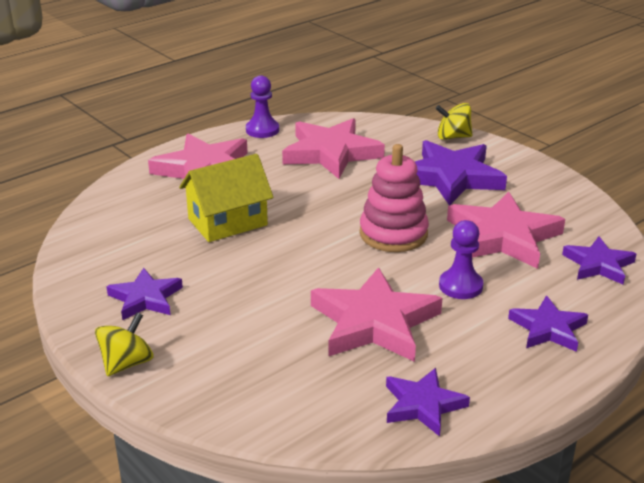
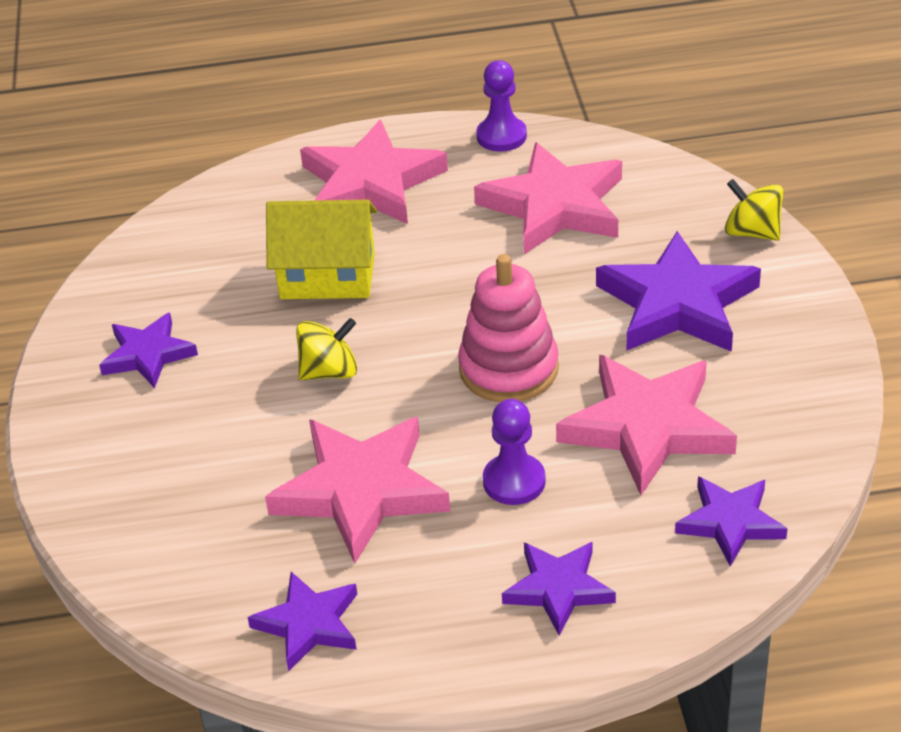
camera: 35 degrees right, 10 degrees up
(127, 363) = (61, 434): yellow spinning top -> yellow spinning top (329, 371)

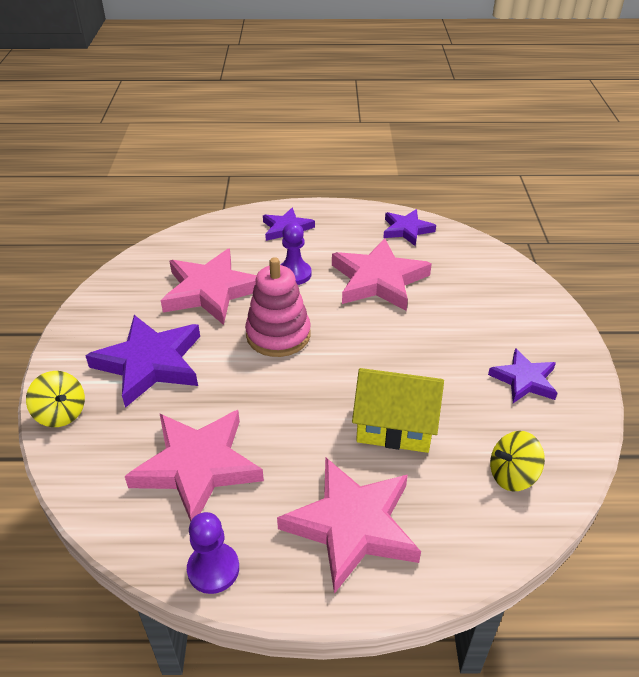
camera: 175 degrees left, 0 degrees up
(329, 371) = (395, 349): yellow spinning top -> yellow spinning top (512, 475)
(730, 522) = (193, 244): purple star -> none

